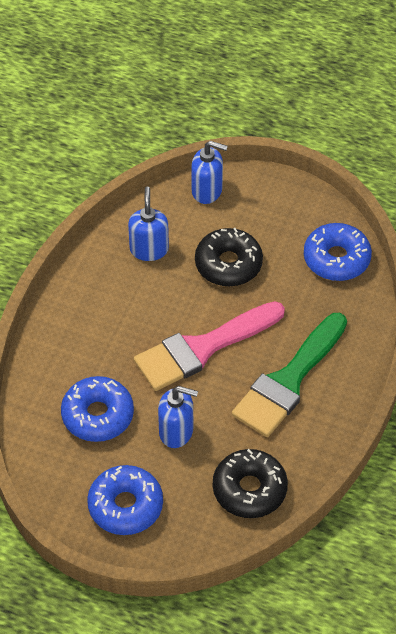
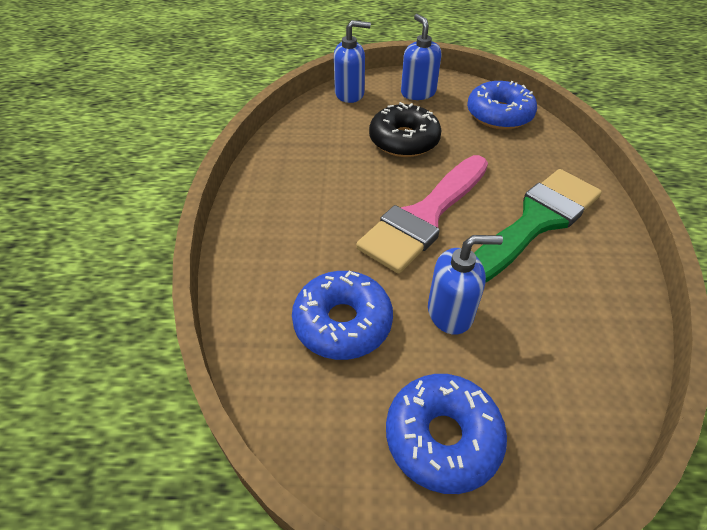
camera: 20 degrees left, 5 degrees down
(149, 249) = (318, 146): blue soap dispenser -> blue soap dispenser (418, 93)
(249, 489) = (584, 356): black donut -> none
(288, 380) = (535, 222): green brush -> green brush turned 150 degrees counterclockwise

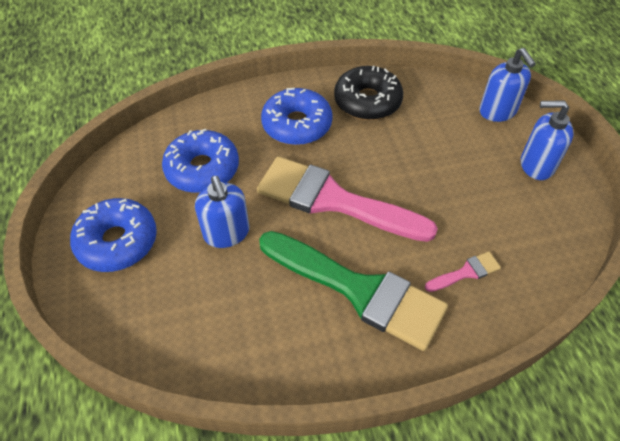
camera: 75 degrees right, 5 degrees up
(404, 140) = (440, 167): black donut -> black donut (367, 101)
(418, 93) = (536, 165): blue soap dispenser -> blue soap dispenser turned 135 degrees counterclockwise
(499, 115) = (538, 245): blue donut -> blue donut (297, 125)
(521, 156) = (466, 272): none -> pink brush

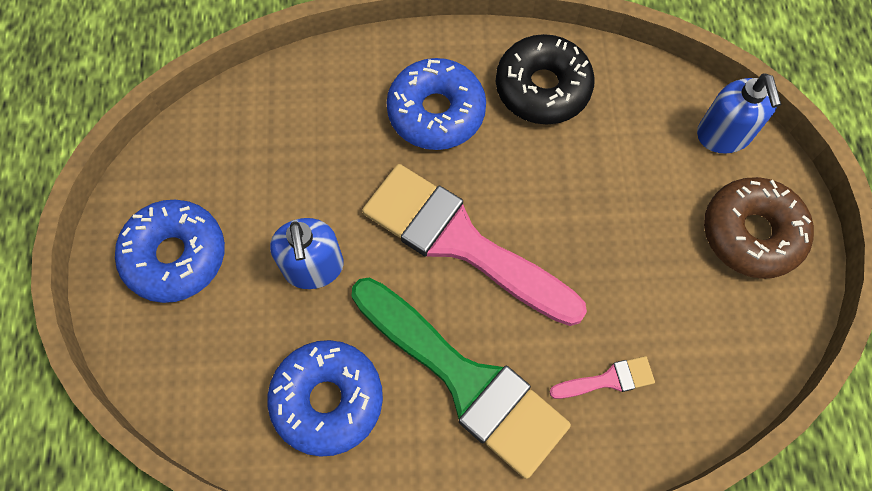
camera: 10 degrees right, 15 degrees up
(202, 169) = (297, 163): blue donut -> blue donut (327, 400)
(536, 165) = (751, 233): blue soap dispenser -> brown donut

